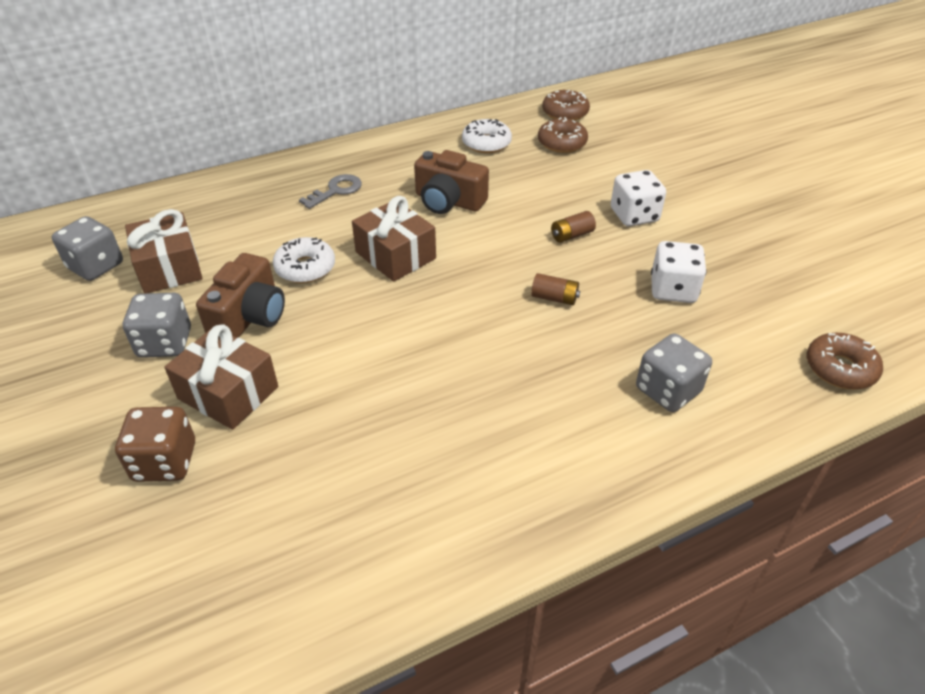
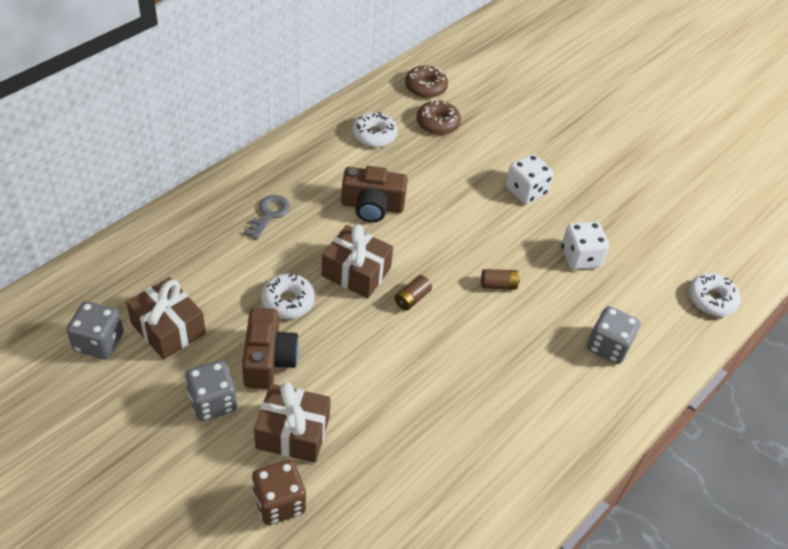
camera: 25 degrees left, 5 degrees up
(572, 235) = (486, 221): brown battery -> brown battery (412, 299)
(840, 368) = (711, 299): brown donut -> white donut

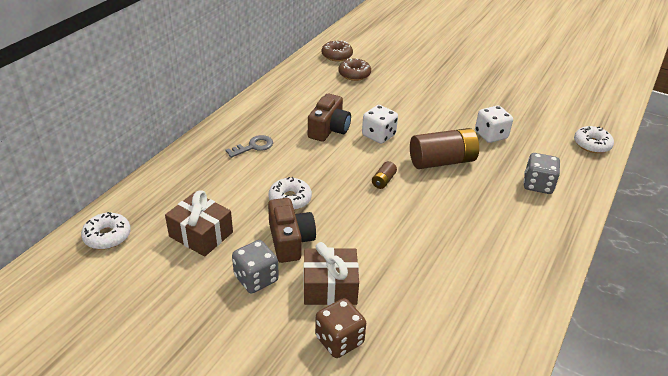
camera: 10 degrees left, 10 degrees down
(99, 342) = (146, 254): grey dice -> none
(269, 214) = (253, 146): grey key -> grey key turned 45 degrees clockwise
(356, 272) = (334, 171): brown gift -> none
(372, 206) = (329, 129): brown camera -> brown camera turned 60 degrees counterclockwise
(374, 135) = (312, 87): white donut -> white donut (107, 236)
(498, 285) = (442, 161): brown battery -> brown battery, size x2.26
(526, 191) = (434, 103): white dice -> white dice (378, 135)

